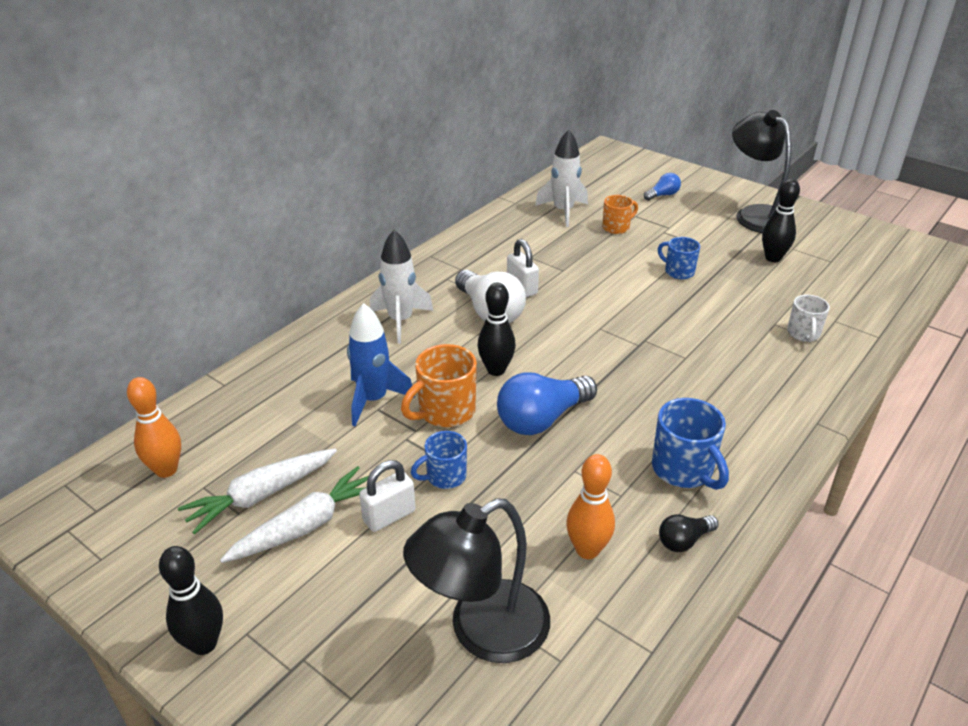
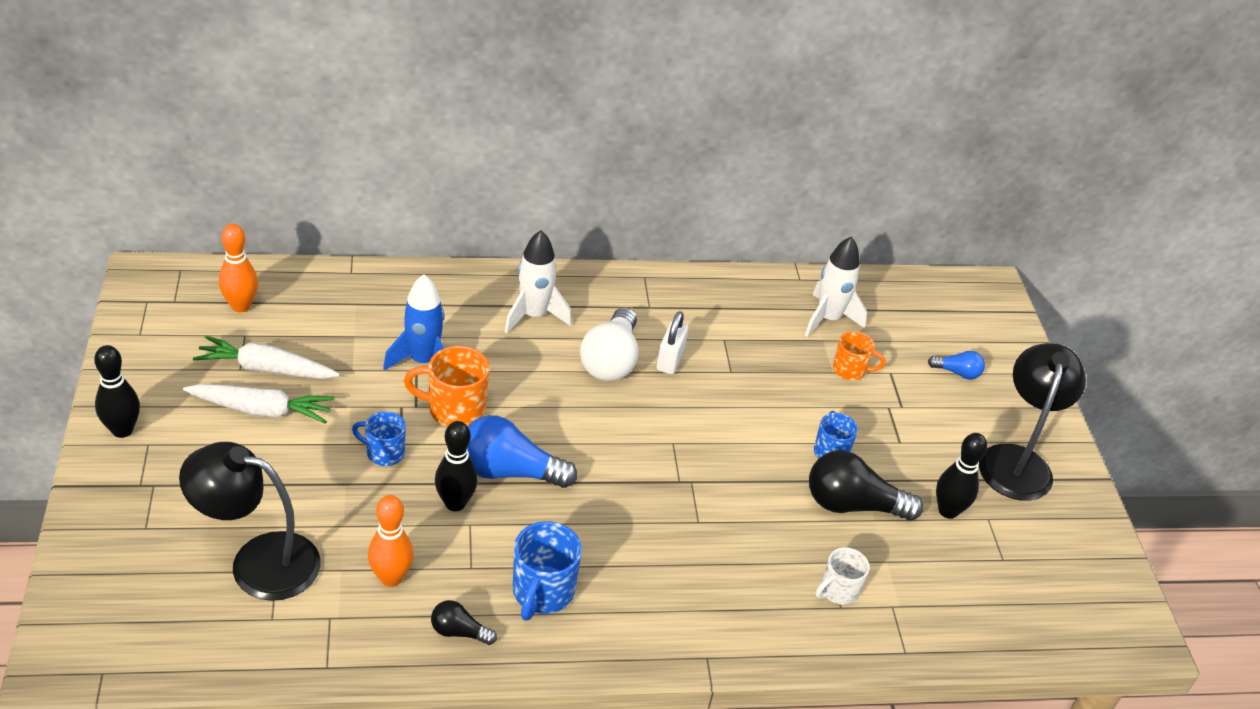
camera: 40 degrees right, 5 degrees up
(389, 516) = (314, 447): white padlock -> none
(496, 370) = (538, 409): black bowling pin -> black bowling pin (455, 503)
(733, 288) = (852, 505): none -> black light bulb

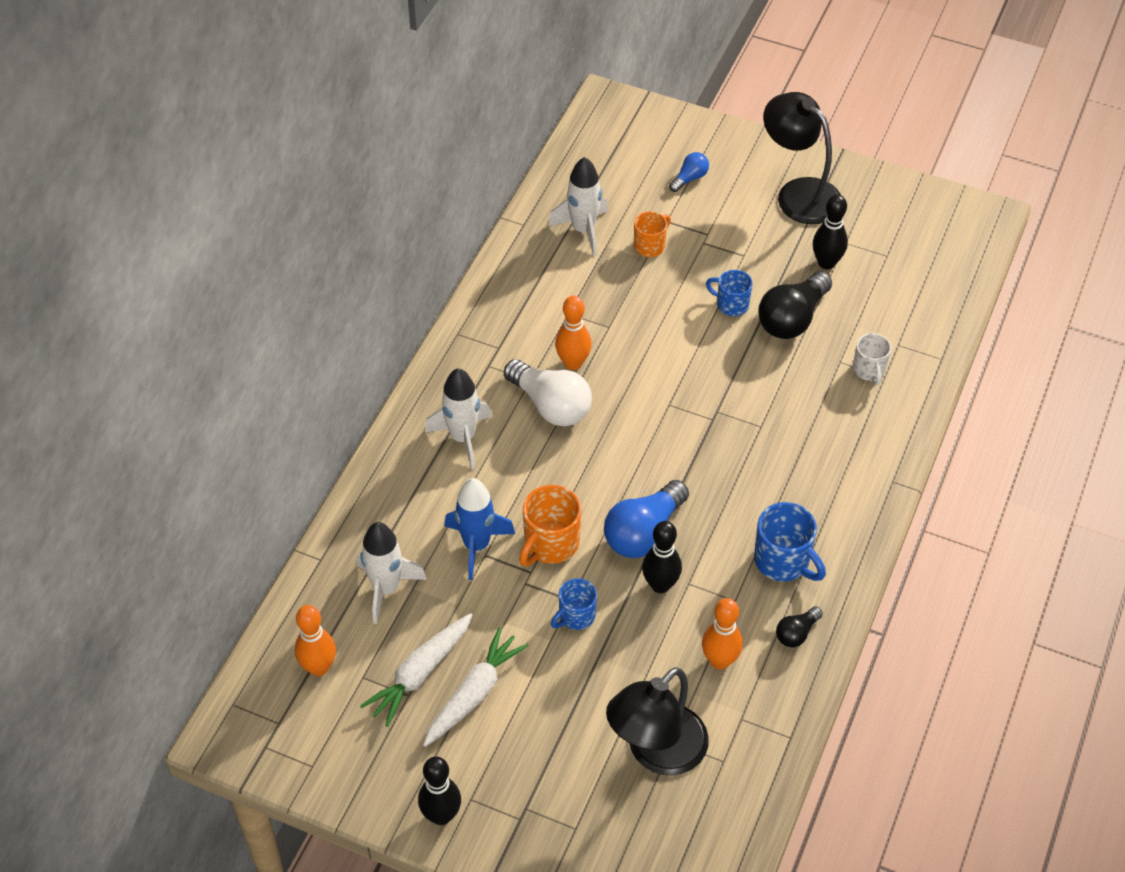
camera: 55 degrees left, 10 degrees up
(344, 320) = (386, 588): none -> white rocket
(670, 360) = (573, 363): white padlock -> orange bowling pin

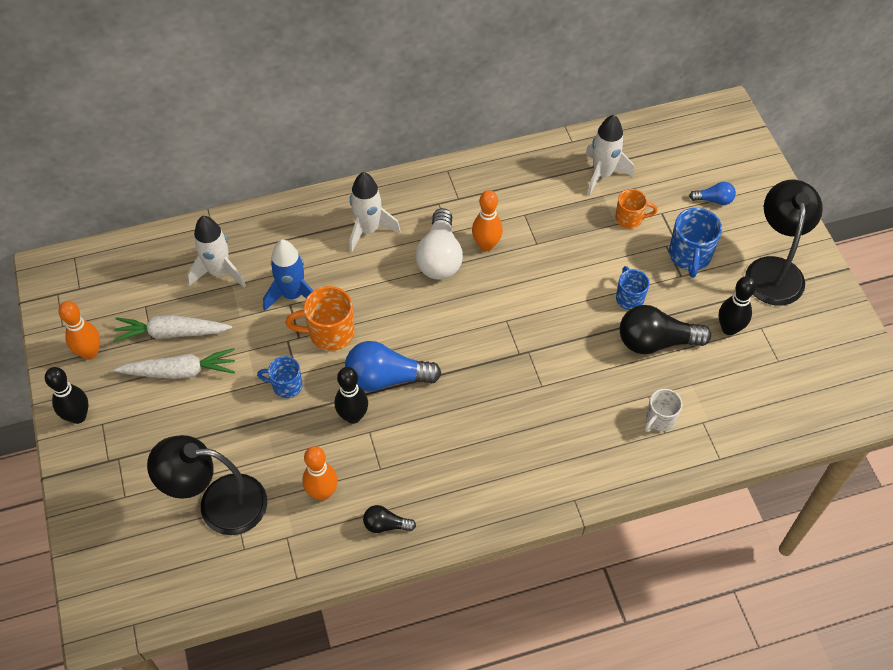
camera: 50 degrees right, 5 degrees up
(319, 667) = (133, 279): orange bowling pin -> orange bowling pin (90, 352)
(783, 561) = (439, 476): blue mug -> blue mug (689, 256)

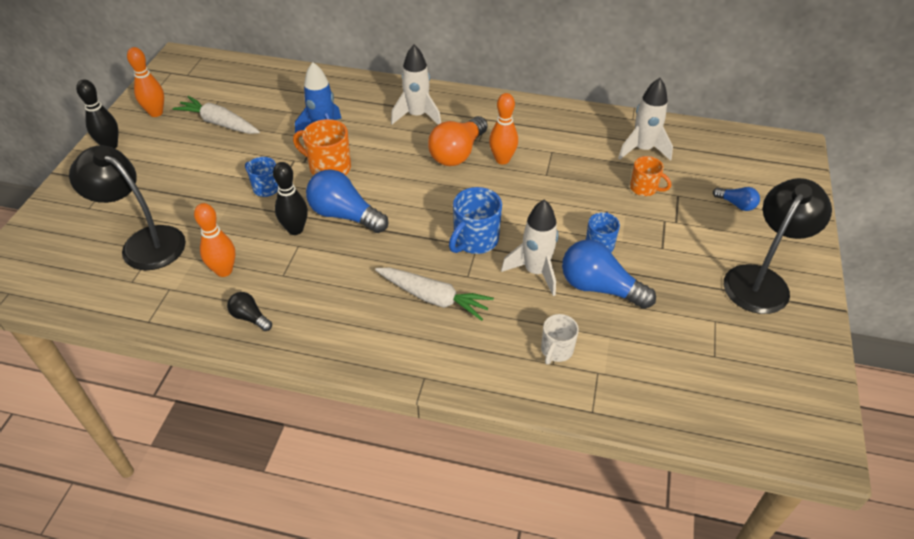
camera: 30 degrees right, 10 degrees down
(180, 371) = (202, 148): white carrot -> white carrot (434, 298)
(219, 272) = (286, 100): white rocket -> white rocket (535, 271)
(440, 257) = (457, 153): white light bulb -> orange light bulb
(656, 342) = (599, 288): black light bulb -> blue light bulb
(659, 419) = (556, 350): white mug -> white mug turned 45 degrees counterclockwise
(689, 256) = (681, 236): blue mug -> blue mug (475, 240)
(729, 328) = (681, 308): black bowling pin -> none

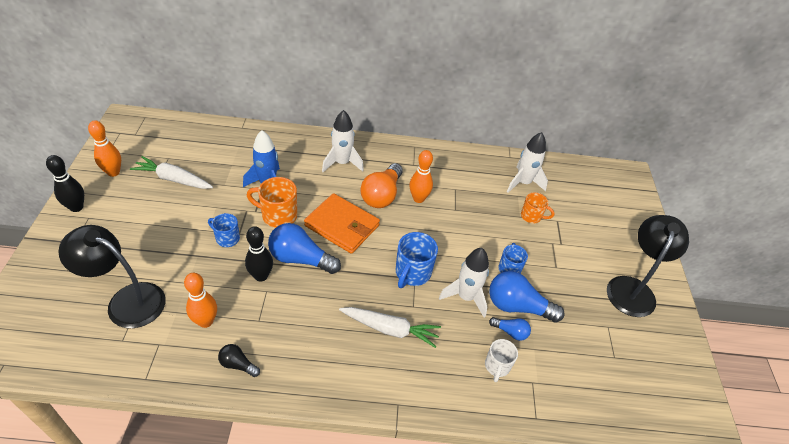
camera: 15 degrees left, 0 degrees up
(401, 183) = (342, 225): none -> orange wallet
(736, 204) = (600, 225): blue light bulb -> blue light bulb (510, 332)

